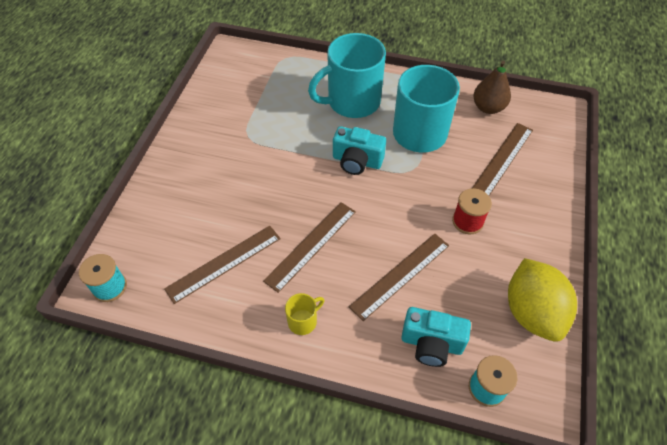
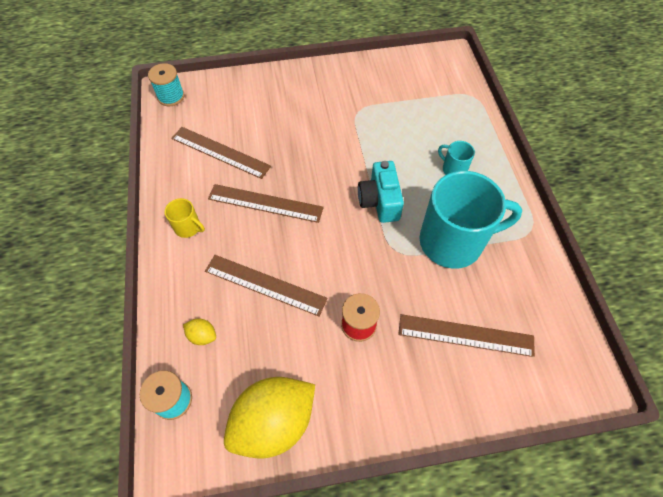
camera: 65 degrees right, 5 degrees up
(352, 102) = (453, 169): turquoise mug -> turquoise mug, size x0.43
(431, 344) = (202, 336): turquoise camera -> yellow lemon
(488, 107) = (536, 297): brown pear -> none

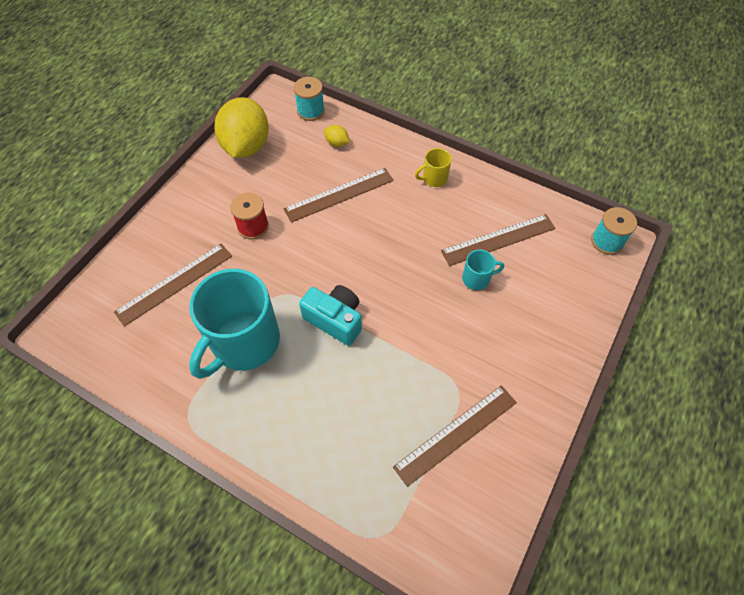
camera: 130 degrees right, 0 degrees up
(202, 336) = (337, 143): yellow lemon -> yellow lemon turned 60 degrees clockwise
(265, 203) = (412, 238): brown ruler -> brown ruler (456, 434)
(453, 169) = (308, 414): turquoise mug -> turquoise mug (477, 279)

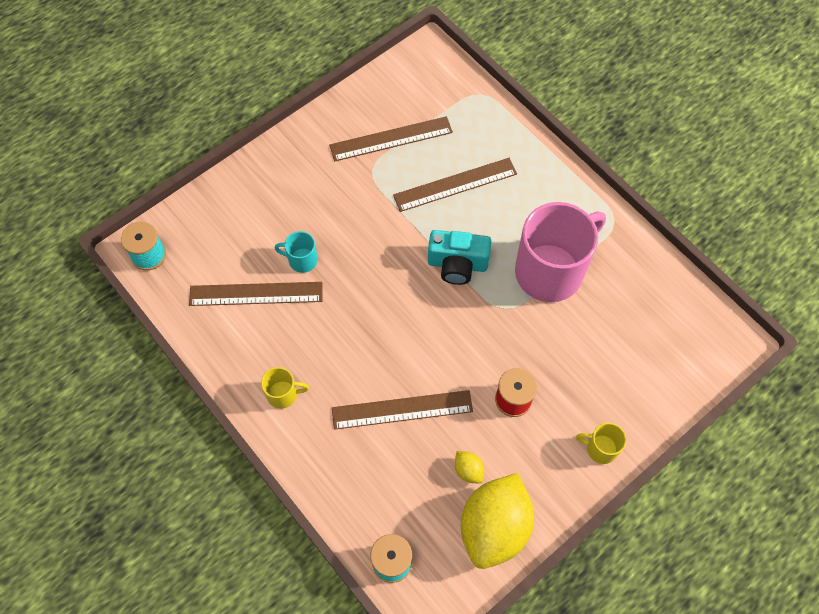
camera: 160 degrees left, 5 degrees up
(174, 283) = (611, 357): brown ruler -> brown ruler (455, 185)
(175, 214) = (600, 448): none -> yellow mug
(244, 342) = (551, 271): turquoise mug -> pink mug
(335, 320) = (457, 264): turquoise camera -> turquoise camera turned 45 degrees counterclockwise
(337, 143) = (377, 491): yellow lemon -> yellow lemon (468, 470)

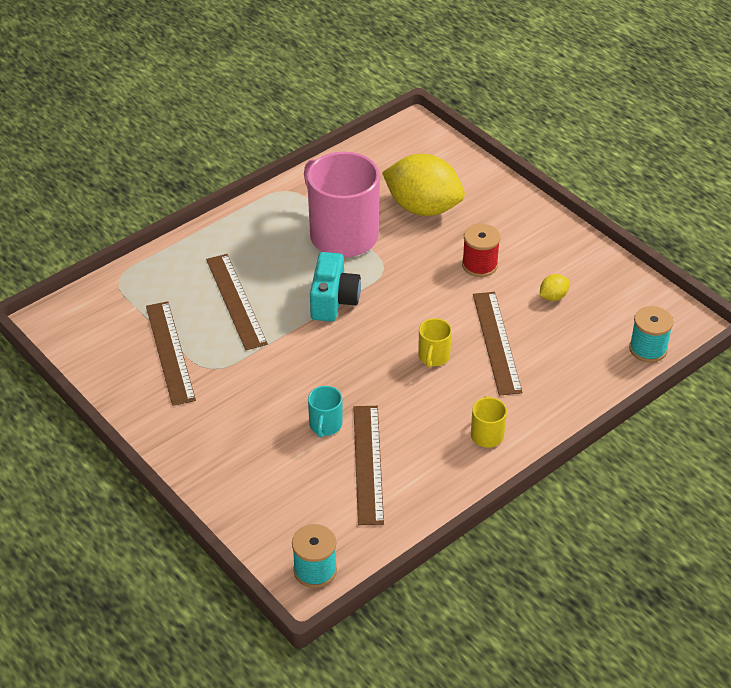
camera: 90 degrees left, 20 degrees down
(494, 527) = (604, 281): yellow lemon -> yellow lemon (423, 208)
(600, 448) = (522, 212): yellow mug -> yellow mug (433, 357)

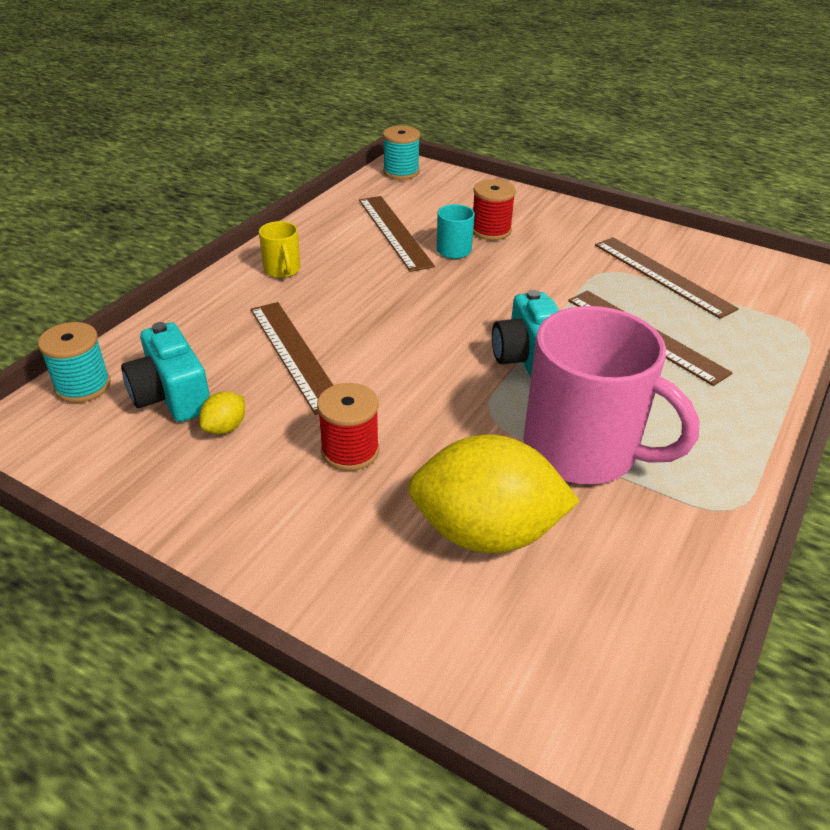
camera: 160 degrees right, 5 degrees down
(276, 443) = (491, 230): none -> red spool
(433, 357) = (369, 325): yellow mug -> none
(586, 327) = (171, 396): none -> turquoise camera

